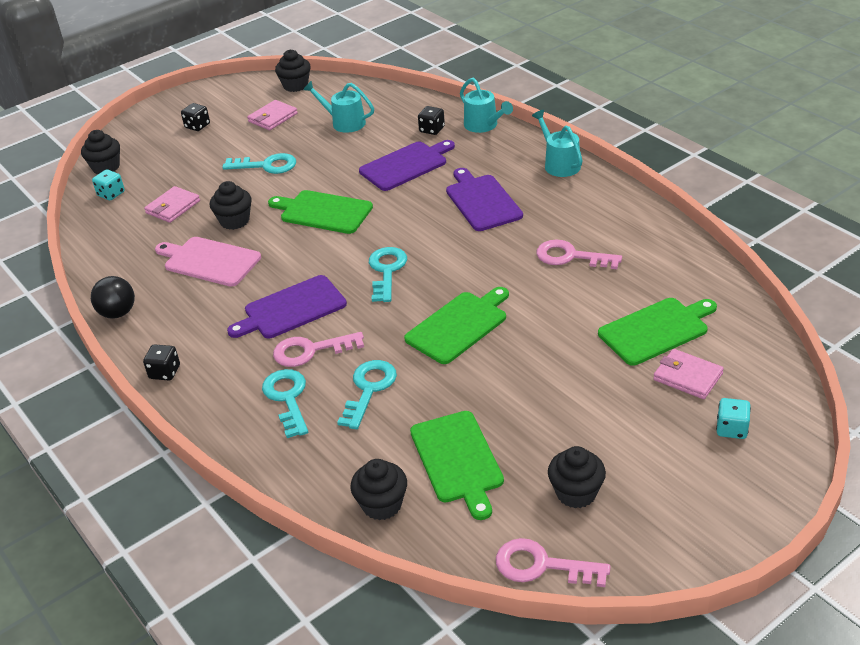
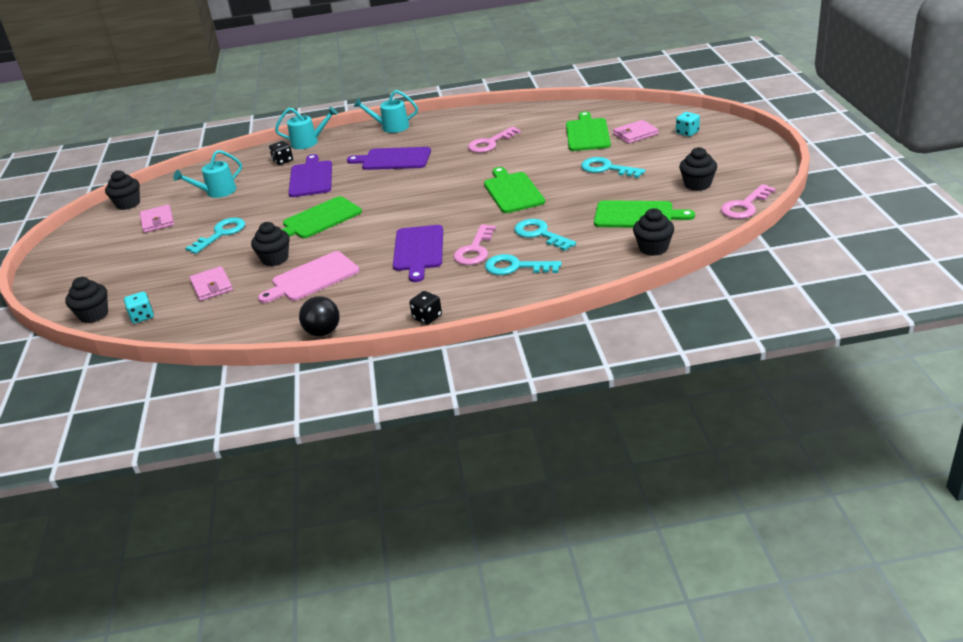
camera: 60 degrees left, 5 degrees down
(197, 126) = (108, 258): black dice -> none
(386, 271) = (423, 206): turquoise key -> turquoise key (606, 169)

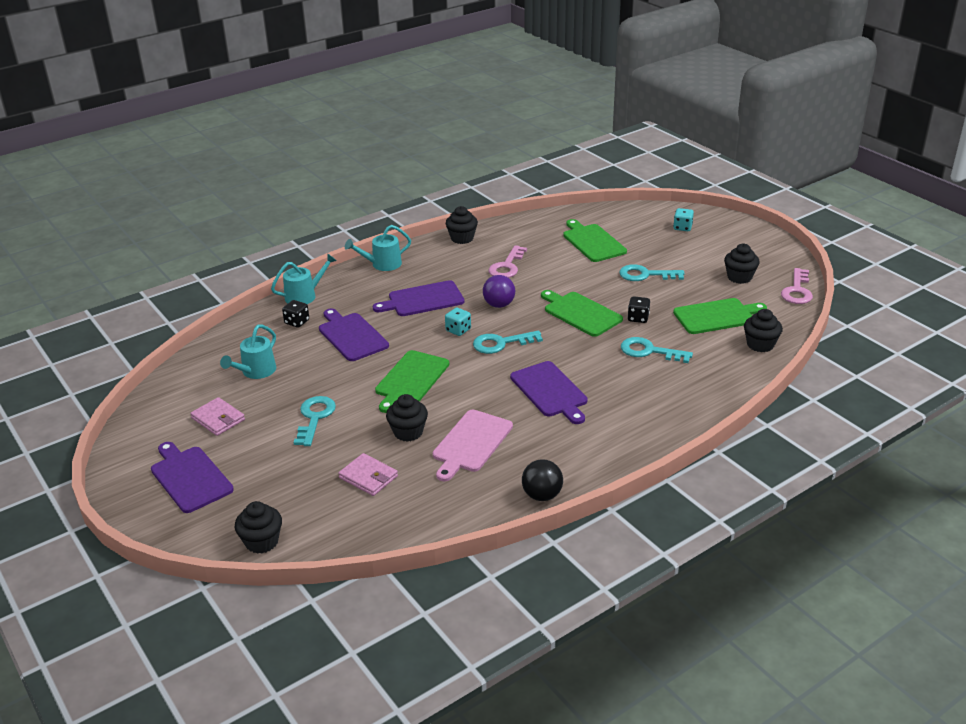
camera: 30 degrees left, 0 degrees up
(97, 258) = (190, 477): none -> purple cutting board
(128, 204) = (155, 406): black cupcake -> black cupcake (462, 238)
(142, 316) = (324, 529): turquoise dice -> turquoise dice (458, 330)
(427, 317) = (628, 455): black dice -> black dice (638, 318)
(450, 173) = (499, 305): none -> purple ball
(475, 250) = (604, 379): pink key -> none
(516, 267) = (659, 388): turquoise key -> turquoise key (501, 343)
(635, 134) = (638, 236): pink wallet -> none

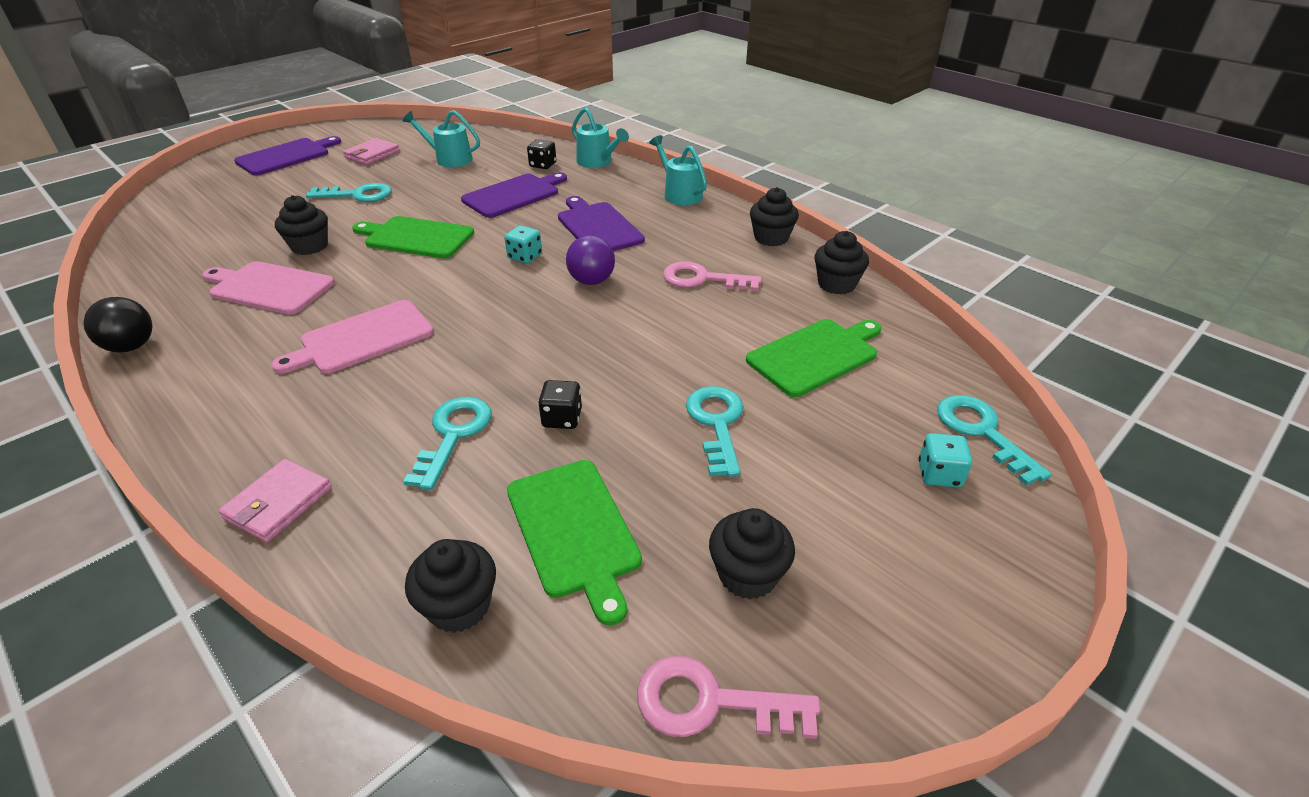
camera: 80 degrees right, 5 degrees up
(262, 542) = (171, 196): black cupcake -> black cupcake (836, 284)
(368, 477) = (238, 233): pink wallet -> pink wallet (278, 503)
(501, 343) = (490, 291): turquoise key -> turquoise key (981, 432)
(550, 391) = (362, 338): purple cutting board -> pink cutting board
(580, 313) = (574, 354): green cutting board -> none

